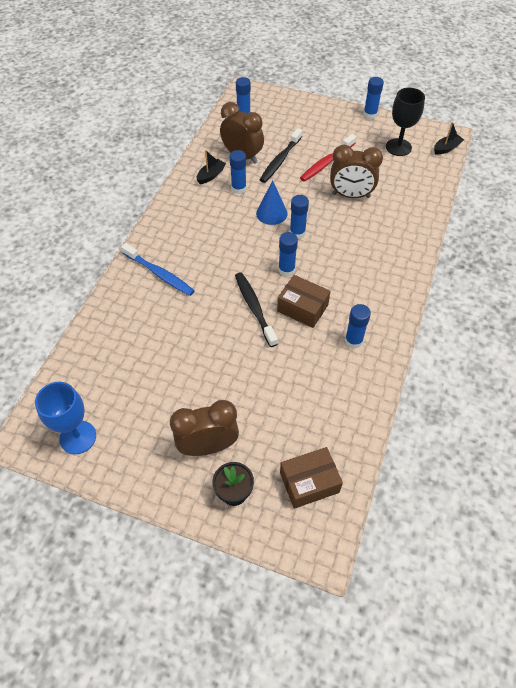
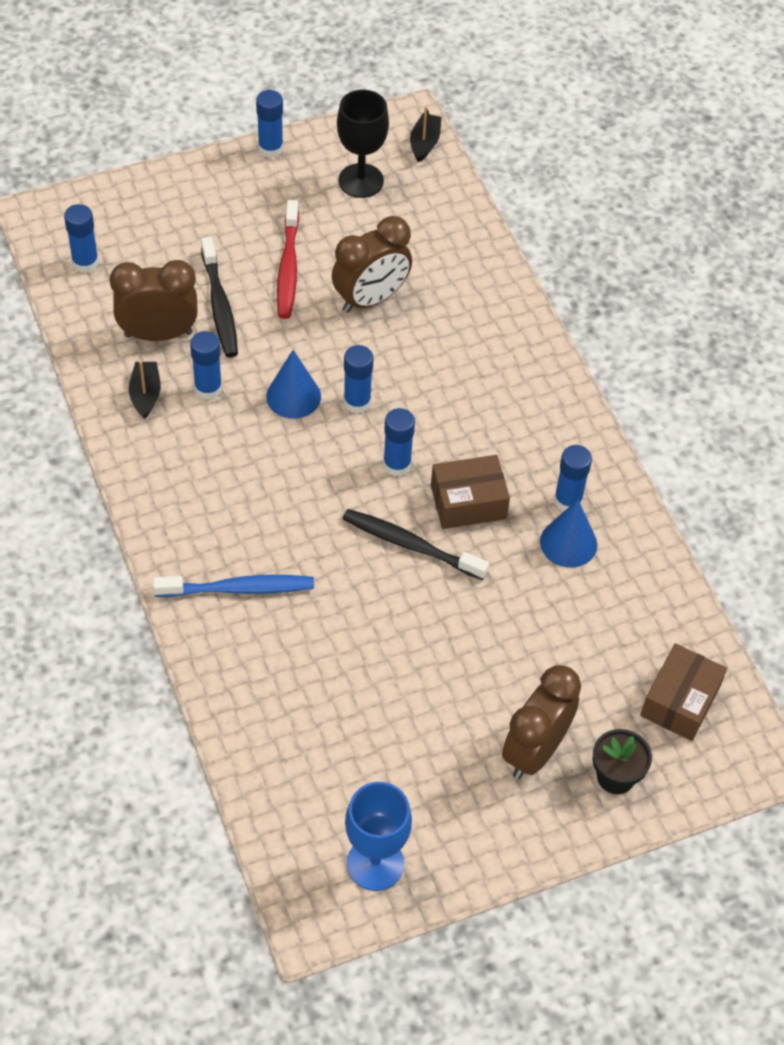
camera: 45 degrees left, 0 degrees up
(332, 360) = (568, 543): none -> blue cone

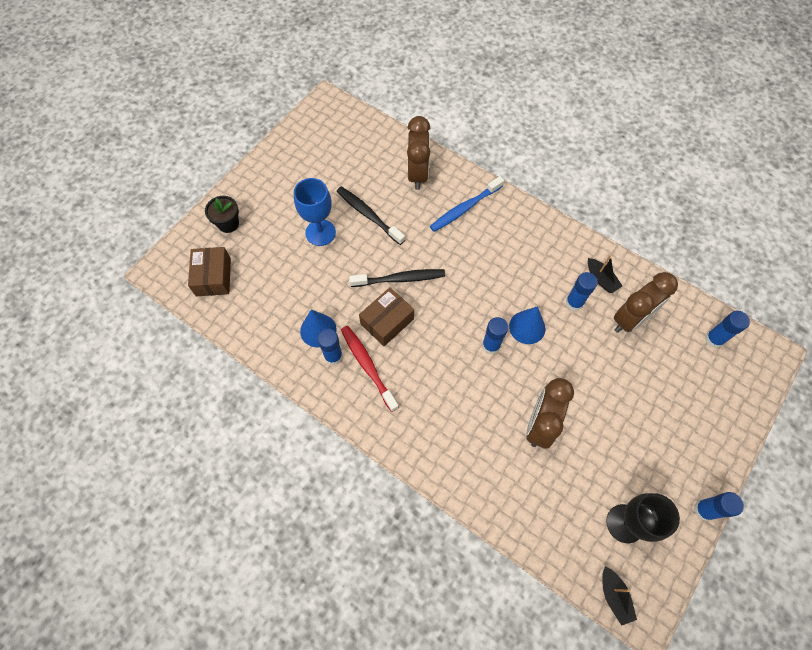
camera: 150 degrees right, 10 degrees up
(219, 305) = (617, 360): black toothbrush -> black toothbrush (368, 215)
(288, 267) = (605, 415): red toothbrush -> red toothbrush (368, 366)
(375, 863) = (315, 133): blue goblet -> blue goblet (320, 232)
(397, 465) = (440, 320): blue glue stick -> none
(535, 751) = (273, 214): brown clock -> brown clock (417, 174)

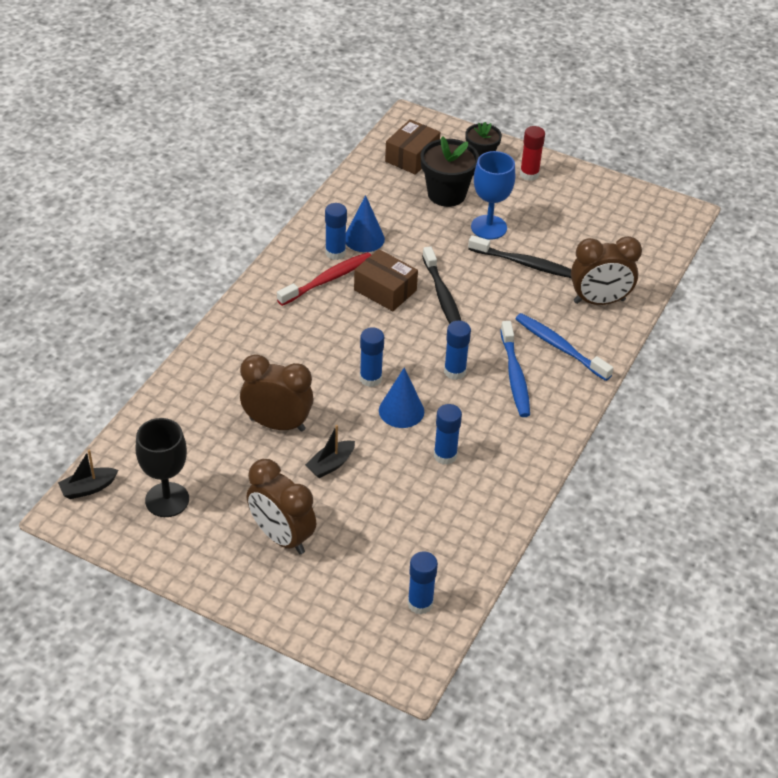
camera: 80 degrees right, 20 degrees down
(213, 277) = (412, 157): brown box -> brown box turned 45 degrees counterclockwise
(259, 192) = (529, 174): none -> red glue stick
(271, 257) = (446, 194): none -> black flower pot
(368, 215) = (524, 263): black toothbrush -> black toothbrush turned 75 degrees clockwise
(493, 243) = (515, 376): none -> blue toothbrush
(601, 279) = (487, 483): black boat -> black boat (331, 464)
(630, 319) = (433, 513): brown clock -> brown clock (281, 537)
(704, 510) = (186, 576): blue glue stick -> blue glue stick (455, 371)

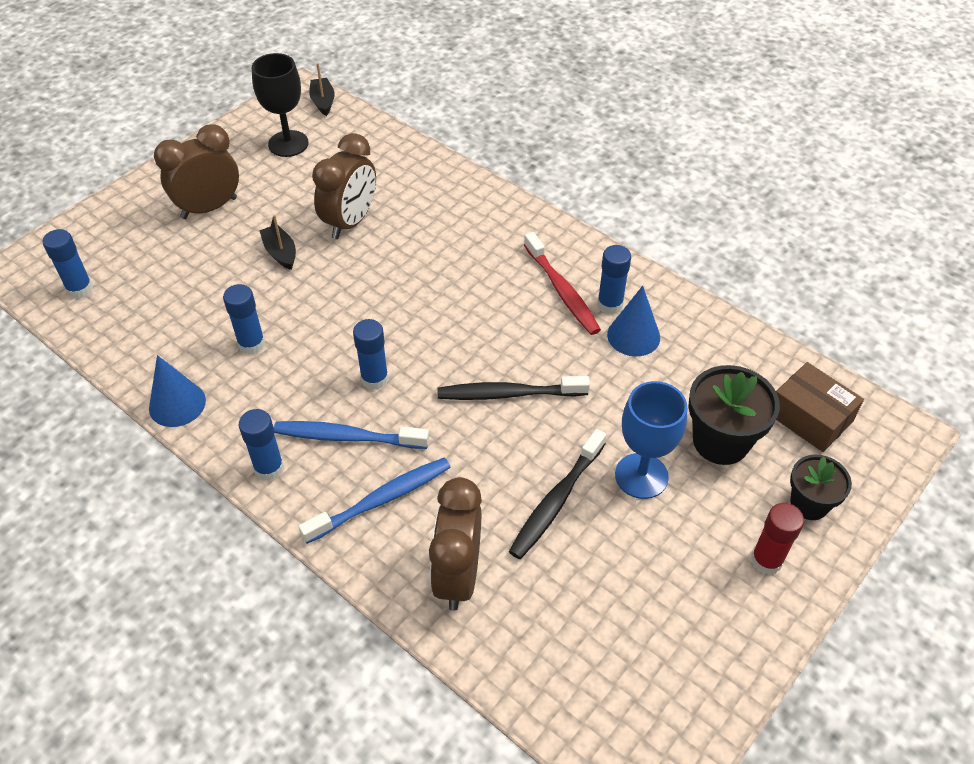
camera: 105 degrees right, 5 degrees up
(370, 378) = (389, 302): blue glue stick -> blue glue stick (269, 468)
(385, 290) = (532, 339): brown box -> none
(401, 411) = (331, 319): blue cone -> blue cone (177, 404)

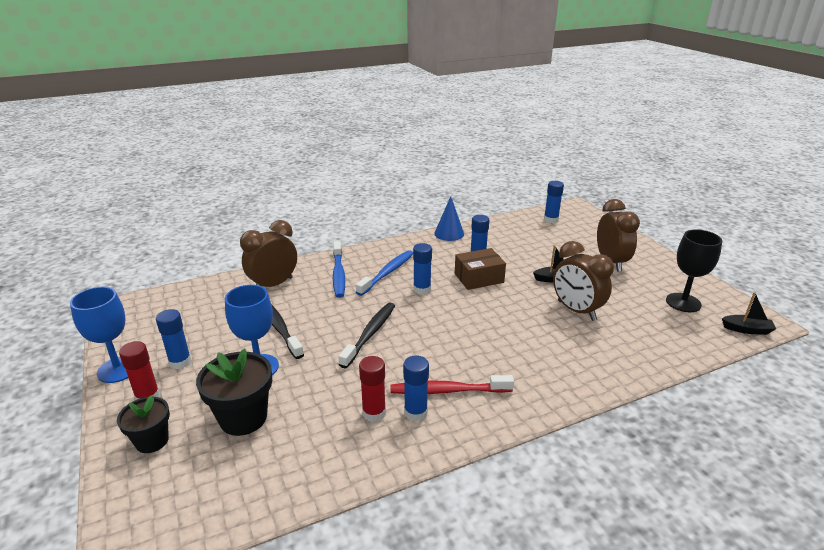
camera: 115 degrees right, 20 degrees down
(269, 468) = (387, 249): blue glue stick -> blue glue stick (180, 362)
(458, 575) = (273, 285): brown clock -> brown clock turned 75 degrees counterclockwise
(633, 336) = (374, 413): blue cone -> red glue stick
(756, 640) = (118, 369): none -> blue goblet
(810, 417) = (208, 486): brown box -> brown box (479, 278)

